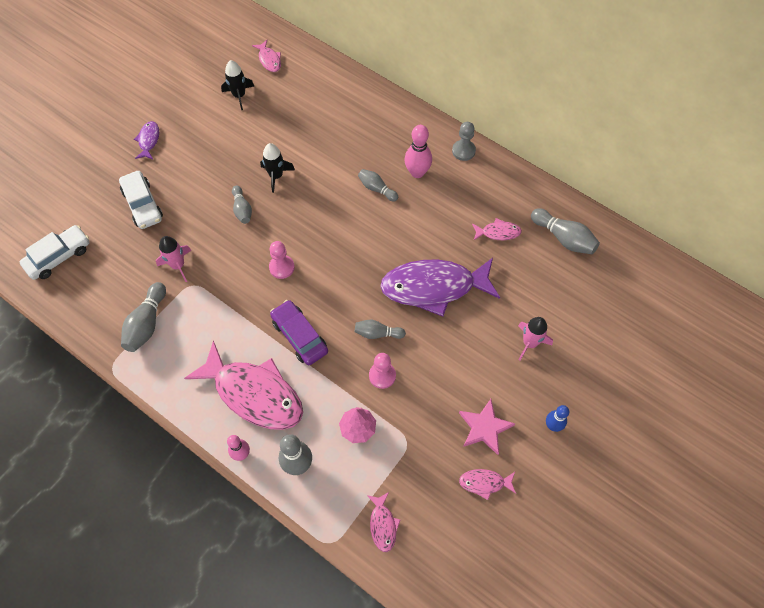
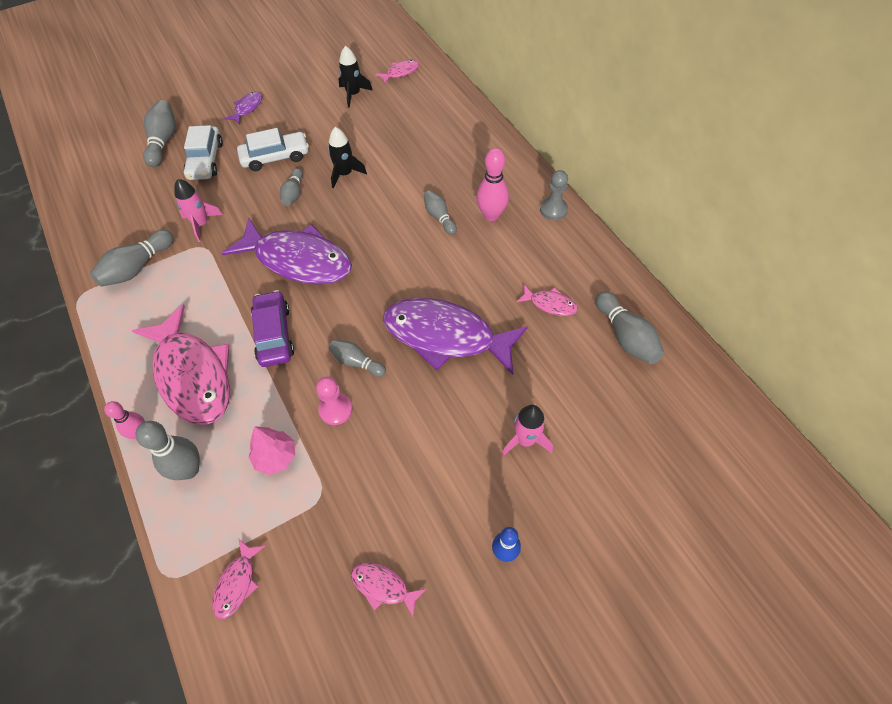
camera: 25 degrees right, 5 degrees down
(58, 257) = (103, 181): white car -> white car (275, 157)
(90, 199) = (163, 141): none -> grey bowling pin
(269, 60) = (400, 72): pink fish -> pink fish turned 120 degrees counterclockwise
(282, 267) = (298, 260): pink pawn -> purple fish
(484, 428) = (419, 518): pink star -> none

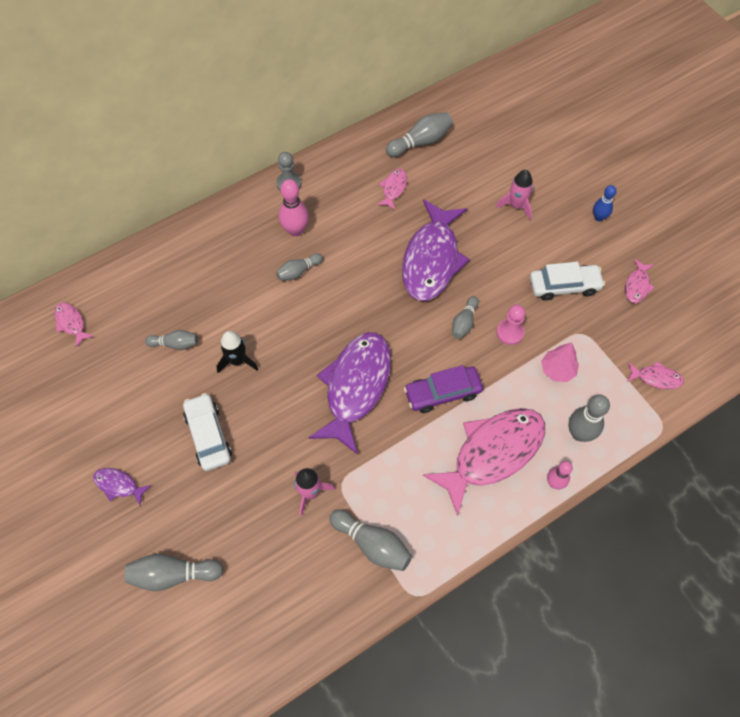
camera: 95 degrees left, 5 degrees up
(205, 160) = (210, 513): white car -> white car (564, 286)
(293, 194) = (265, 406): grey bowling pin -> grey bowling pin (175, 344)
(353, 94) = (106, 368): black rocket -> none

